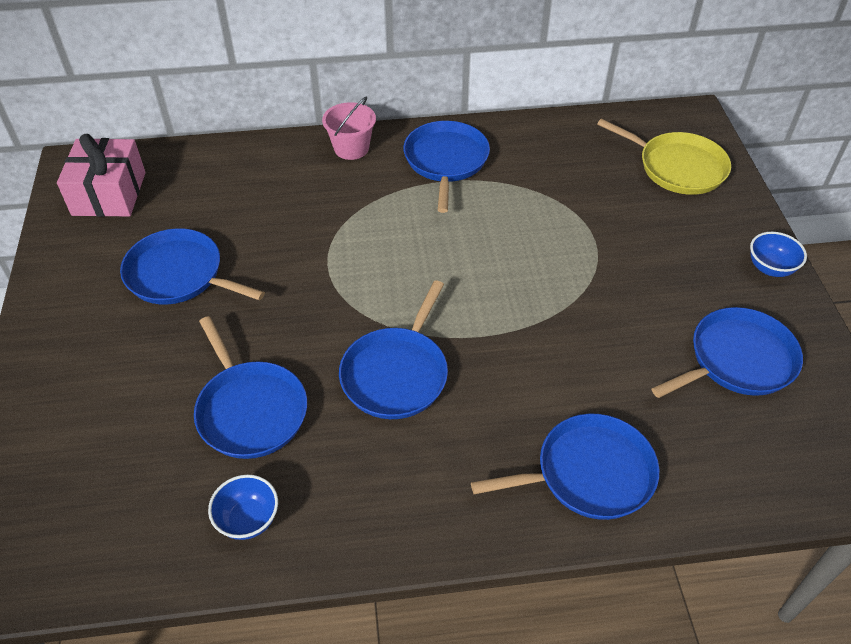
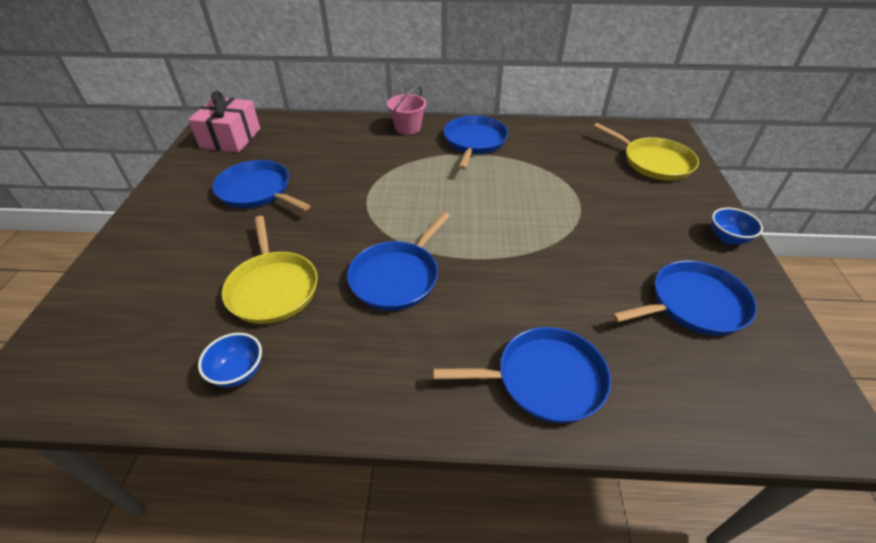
camera: 10 degrees right, 5 degrees down
(250, 410) = (273, 288): blue pan -> yellow pan

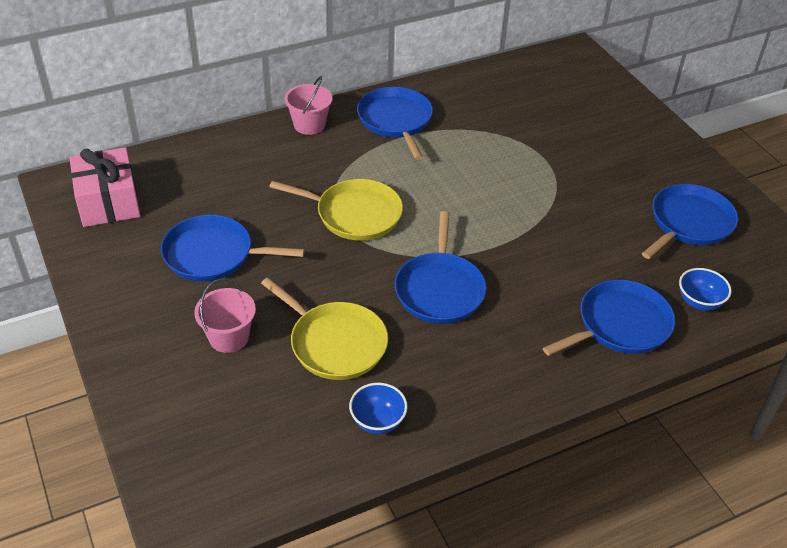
camera: 30 degrees left, 0 degrees up
(204, 252) = (229, 337): none -> pink bucket
(654, 162) = (582, 92): yellow pan -> yellow pan (354, 214)
(727, 238) = (683, 153): blue bowl -> blue bowl (699, 302)

